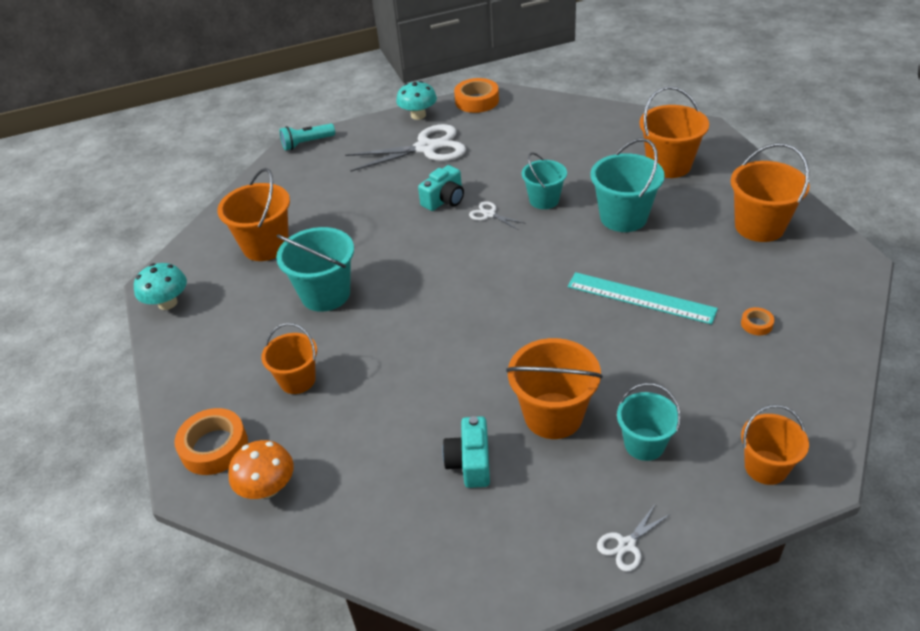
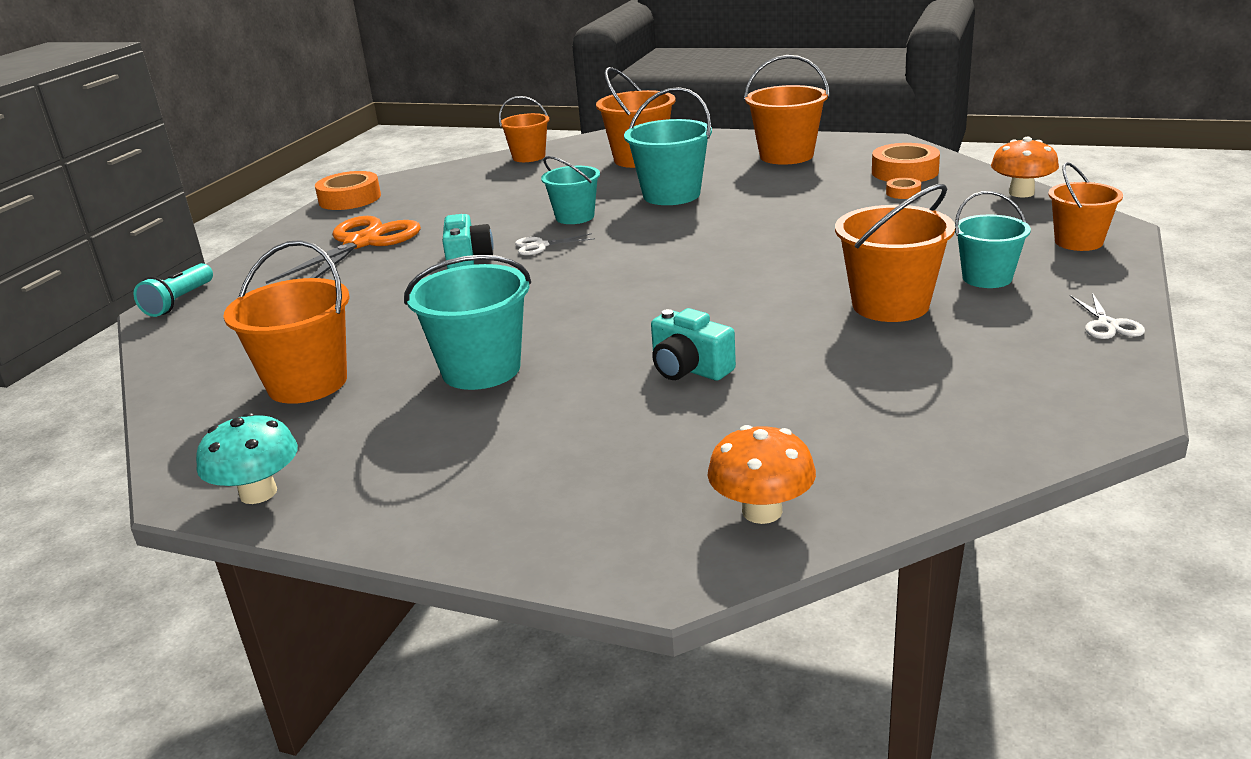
camera: 50 degrees left, 15 degrees down
(214, 447) = (623, 534): orange tape -> orange tape (904, 172)
(297, 380) = (600, 433): orange bucket -> orange bucket (529, 157)
(418, 115) = (297, 230): turquoise mushroom -> none
(426, 148) = (362, 243): white scissors -> orange scissors
(470, 462) = (898, 366): turquoise camera -> turquoise camera (689, 369)
(640, 298) = (793, 221): turquoise ruler -> none
(833, 390) = (1021, 193): none -> orange mushroom

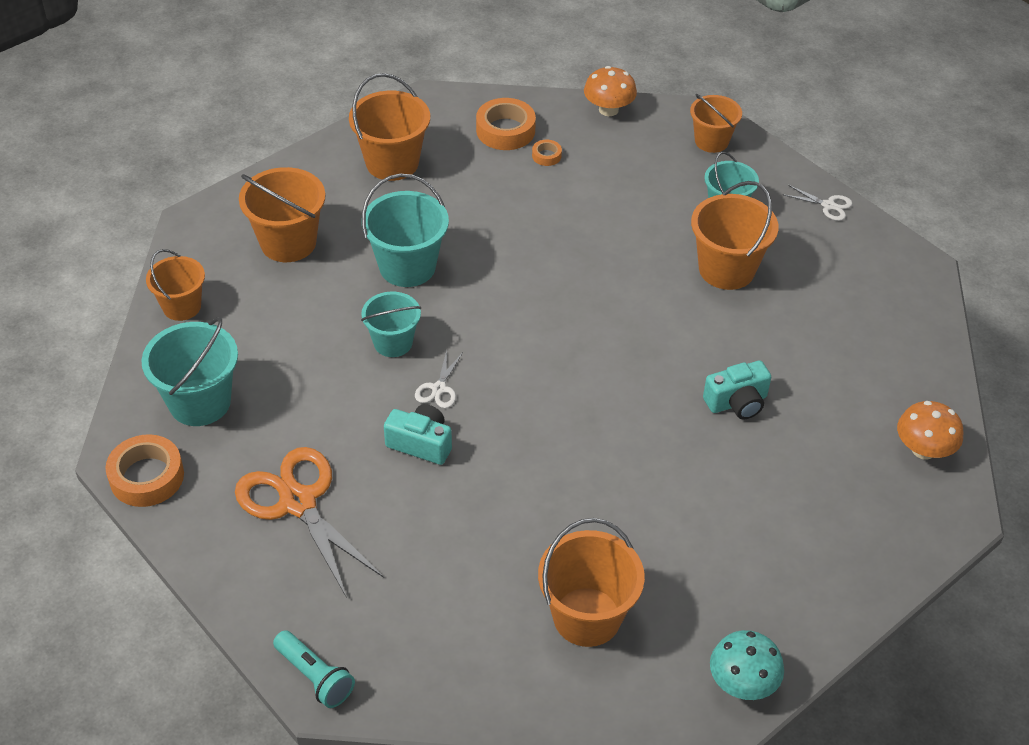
camera: 65 degrees left, 20 degrees up
(481, 370) = (649, 507): turquoise bucket -> turquoise bucket (200, 402)

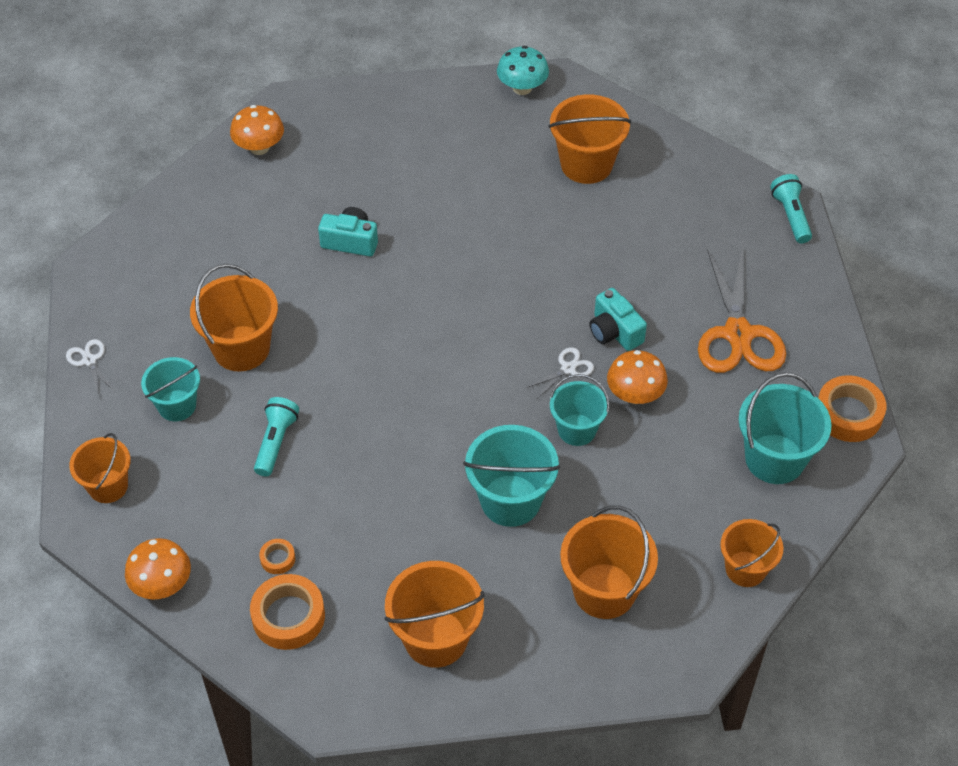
camera: 145 degrees left, 5 degrees up
(362, 396) = (635, 394): none -> orange mushroom
(625, 220) = (276, 442): none -> turquoise flashlight

